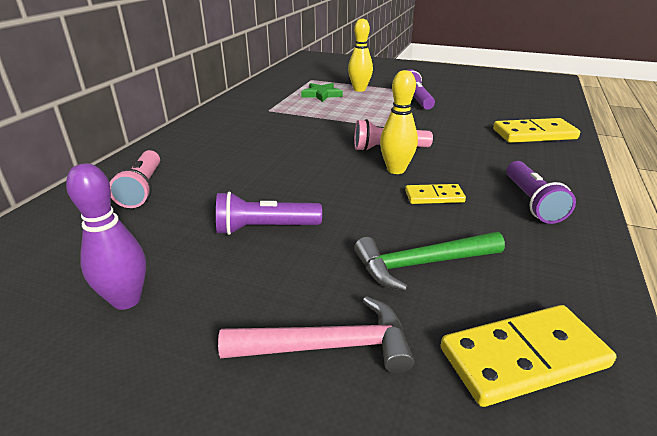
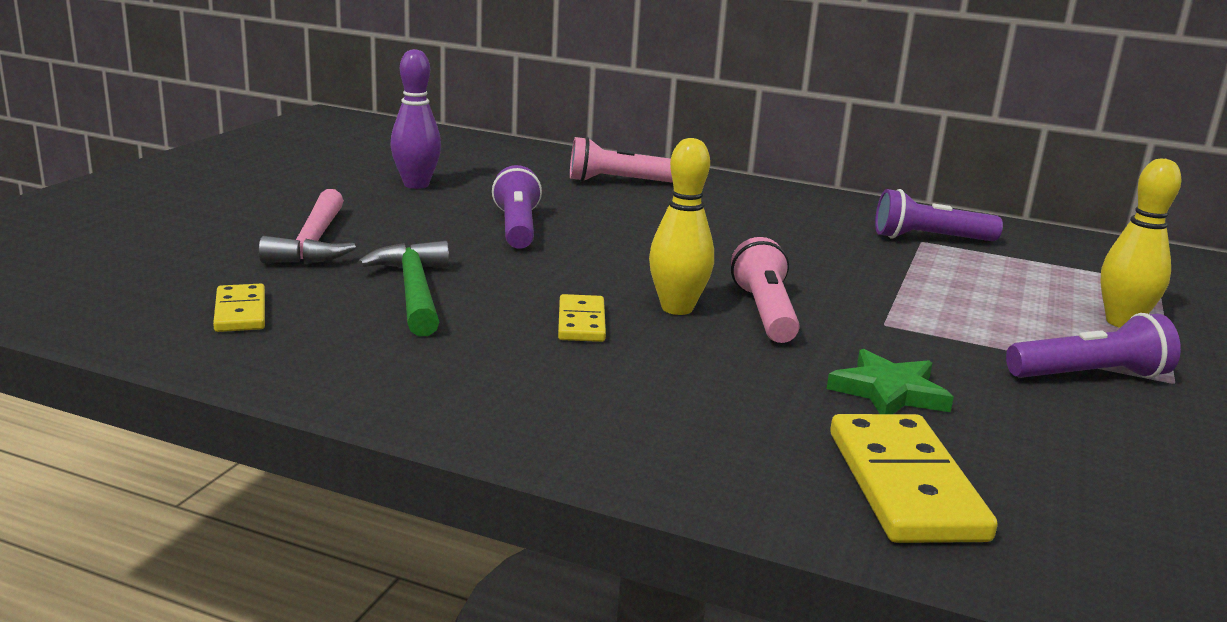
camera: 90 degrees right, 10 degrees down
(321, 95) = (1048, 284): green star -> green star (889, 392)
(523, 357) = (240, 312): yellow domino -> yellow domino, size x0.58
(531, 202) = (552, 394): purple flashlight -> purple flashlight (930, 239)

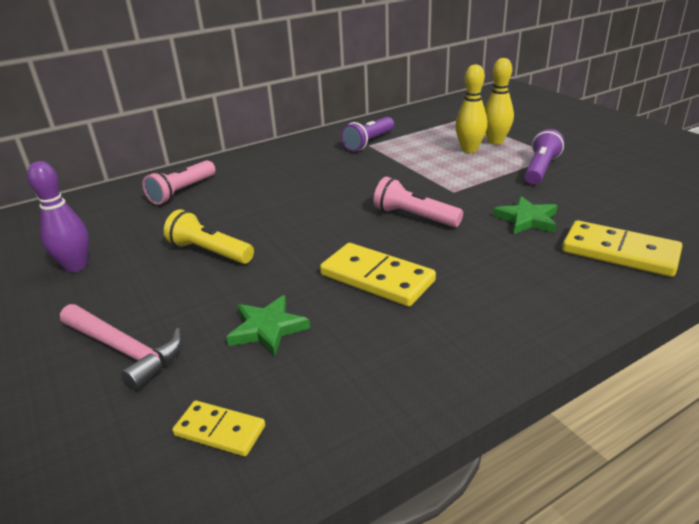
camera: 50 degrees left, 10 degrees up
(414, 291) = (267, 328): green hammer -> green star
(517, 228) = (210, 252): purple flashlight -> yellow flashlight
(581, 322) = (376, 278): yellow domino -> yellow domino, size x1.73
(677, 308) = (386, 240): yellow bowling pin -> yellow bowling pin (469, 150)

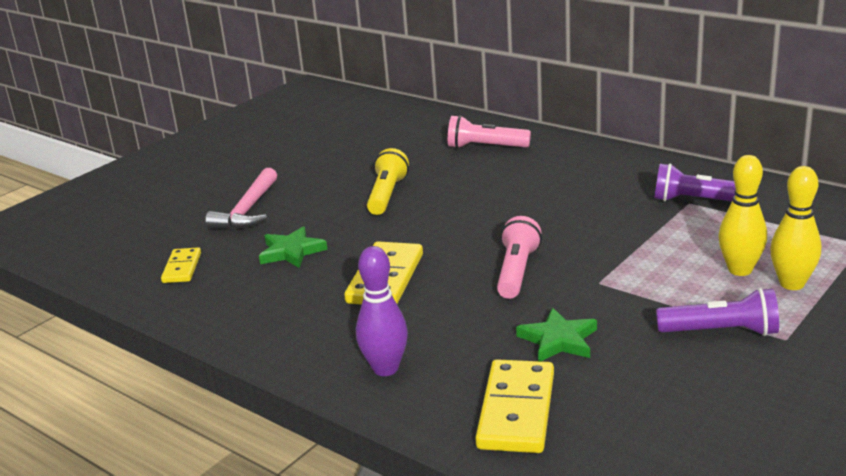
camera: 70 degrees right, 5 degrees down
(76, 266) = (338, 155): purple bowling pin -> purple bowling pin (385, 369)

